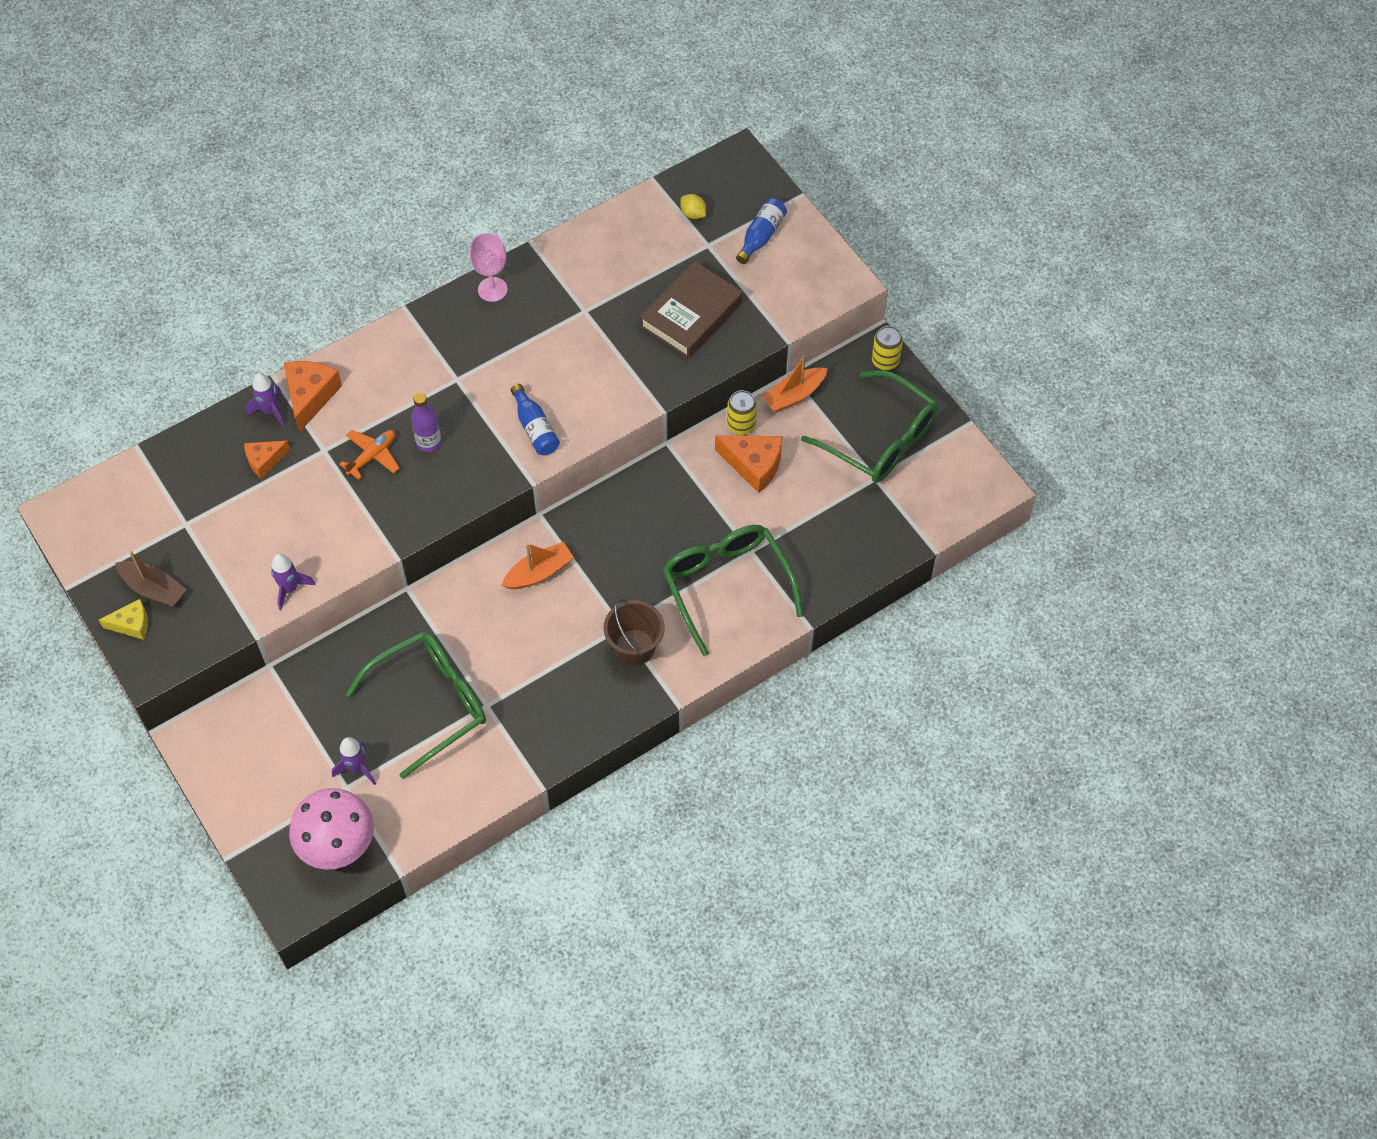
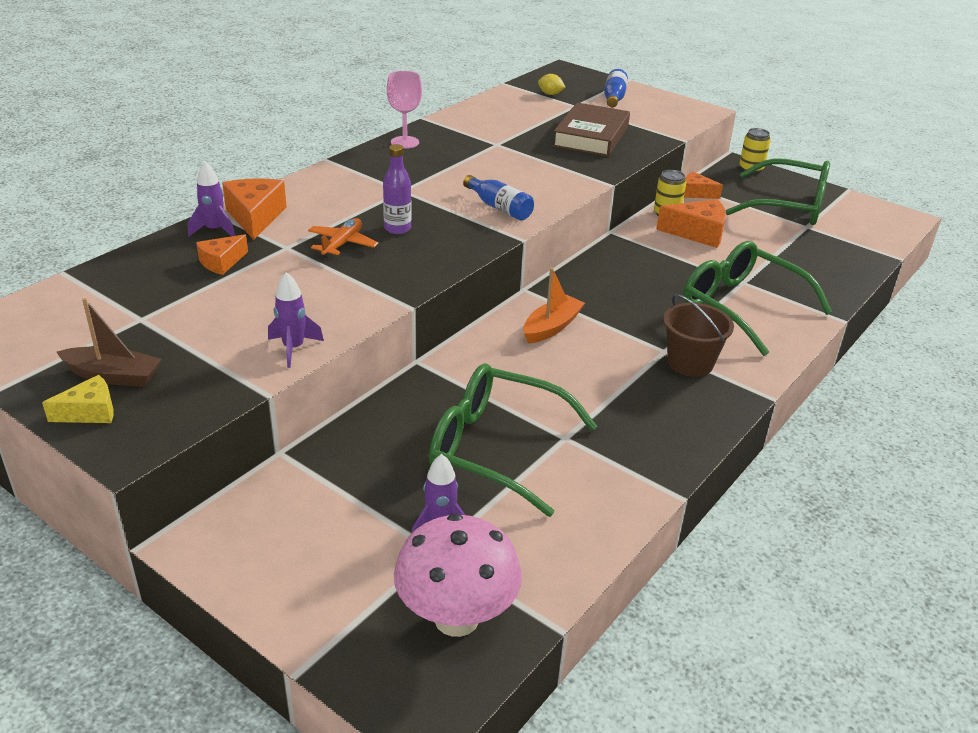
camera: 20 degrees left, 25 degrees down
(429, 703) = (497, 449): green glasses -> green glasses turned 105 degrees counterclockwise
(794, 395) = (696, 193): orange boat -> orange cheese

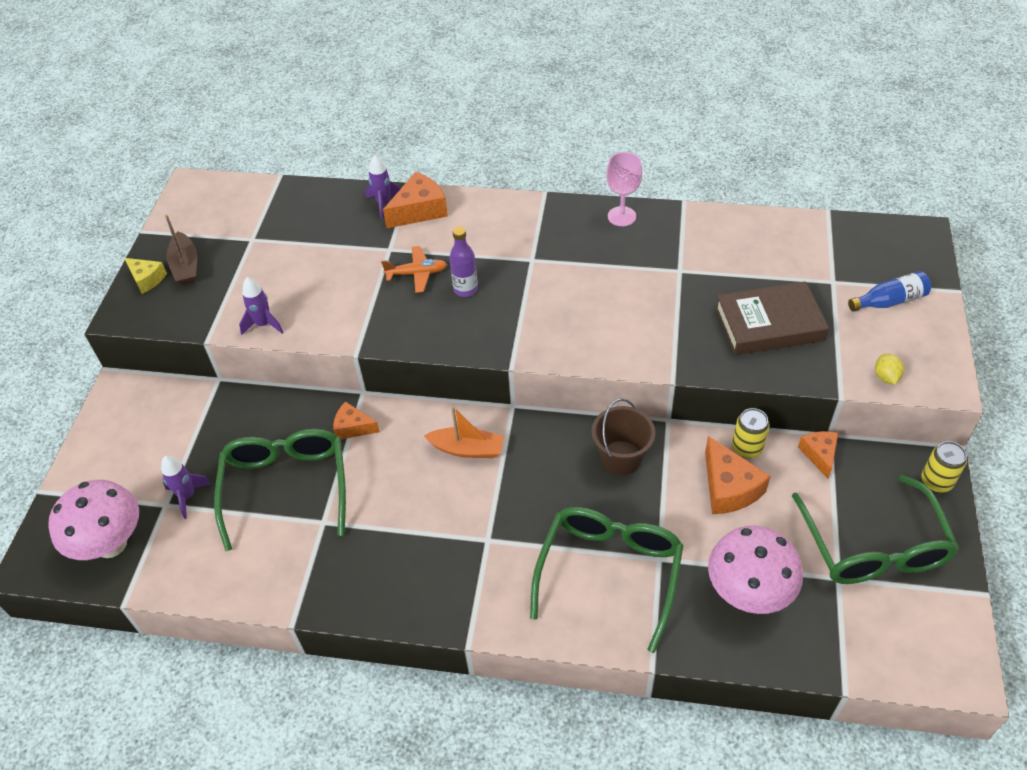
camera: 65 degrees right, 15 degrees up
(221, 262) = (344, 232): orange cheese -> orange cheese (353, 427)
(499, 208) = (554, 329): blue bottle -> none
(550, 94) = (841, 252): yellow lemon -> yellow lemon (885, 377)
(690, 363) = (481, 565): brown bucket -> brown bucket (621, 458)
(798, 260) = (748, 593): none -> pink mushroom

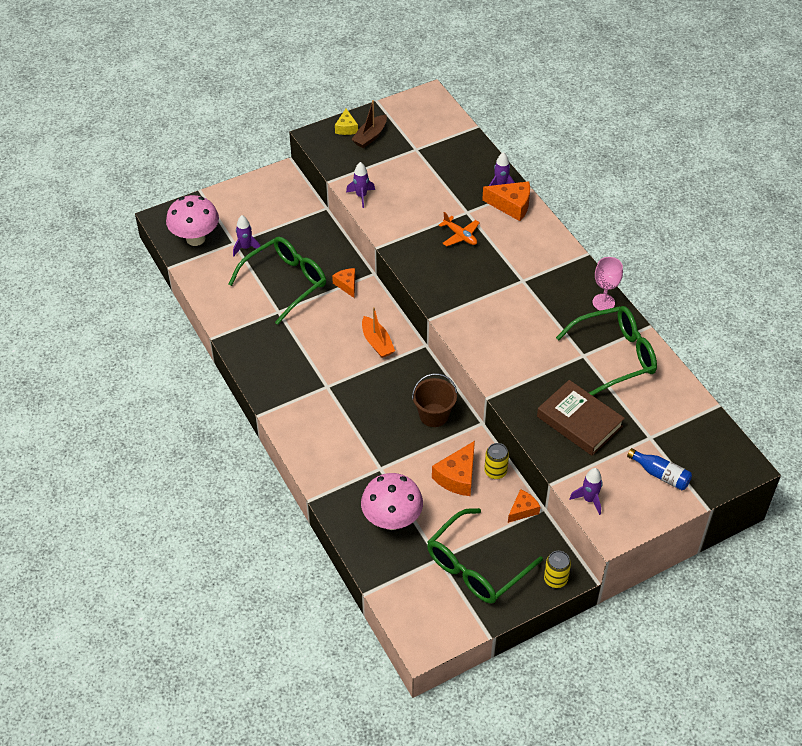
camera: 50 degrees right, 0 degrees up
(465, 289) = (469, 264): purple bottle -> none
(609, 573) = (351, 451): green glasses -> green glasses (614, 356)
(885, 377) = (589, 499): yellow lemon -> purple rocket

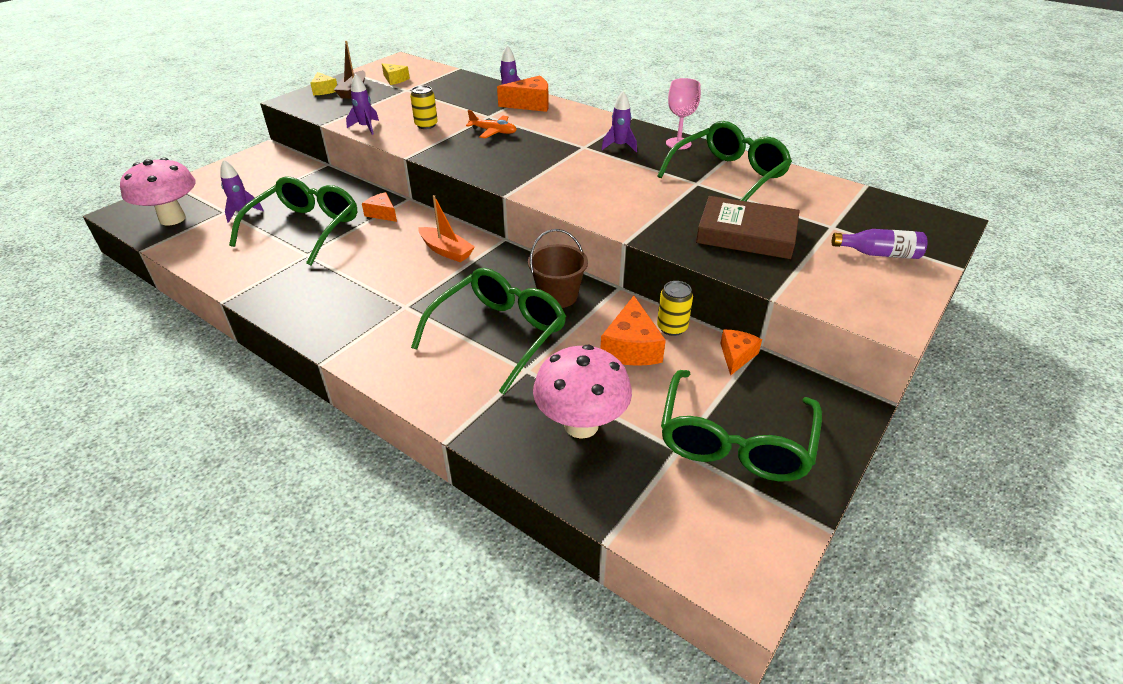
camera: 25 degrees left, 10 degrees down
(376, 434) = (498, 335): none -> green glasses
(412, 129) = (395, 79): none -> yellow cheese
(555, 579) = (843, 418): yellow can -> yellow can (426, 125)
(589, 499) = (831, 300): purple rocket -> purple rocket (619, 146)
(660, 475) = (879, 254): blue bottle -> purple bottle

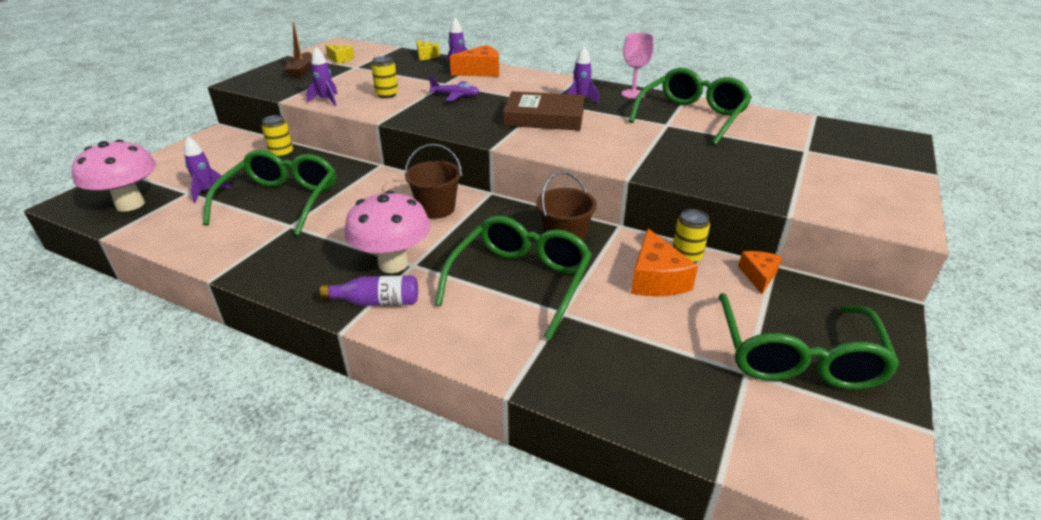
camera: 10 degrees left, 5 degrees down
(319, 178) = (281, 153): none -> yellow can
(324, 90) = (271, 72): yellow cheese -> yellow cheese (426, 56)
(382, 213) = (358, 180): orange cheese -> none
(446, 251) = (436, 209): orange boat -> brown bucket
(493, 132) = (455, 96): orange plane -> purple plane
(581, 425) = (640, 360): pink mushroom -> pink mushroom (393, 264)
(746, 234) = (734, 163): brown book -> brown book (544, 117)
(879, 254) = (859, 169): purple bottle -> purple bottle (377, 302)

